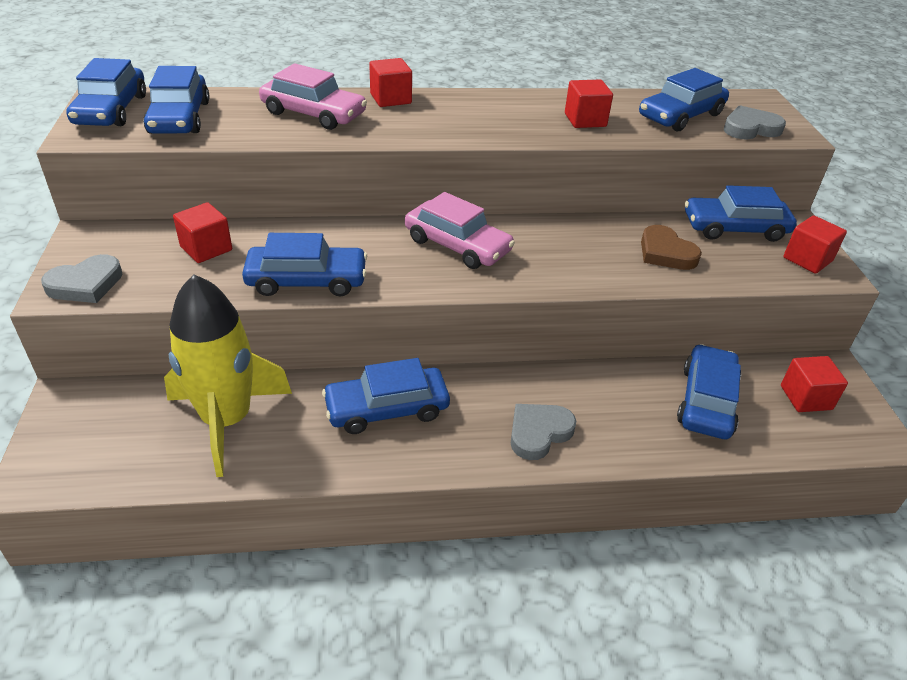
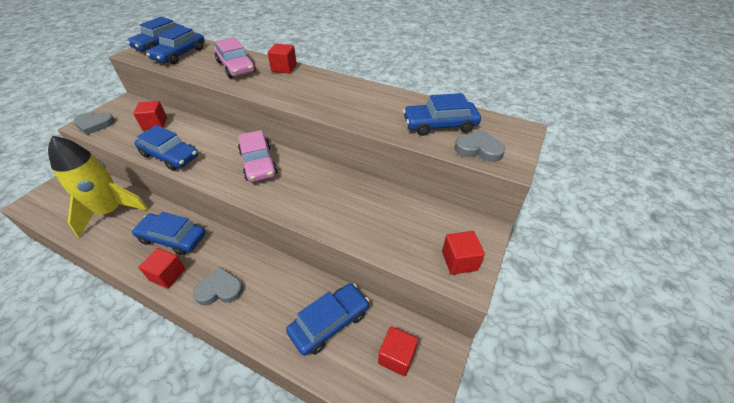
camera: 35 degrees right, 5 degrees up
(585, 120) = (371, 110): red cube -> red cube (168, 275)
(666, 253) = (366, 214): brown heart -> none
(735, 228) = (434, 216): blue car -> none

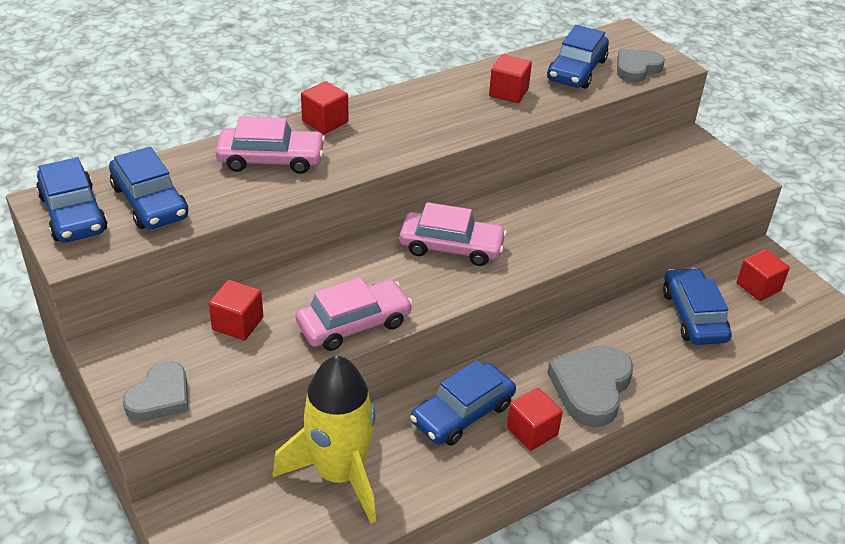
camera: 60 degrees left, 5 degrees down
(170, 156) = (354, 324): blue car -> pink car
(220, 289) = (591, 388): grey heart -> grey heart, size x1.51
(459, 261) = (719, 172): red cube -> red cube (508, 92)

